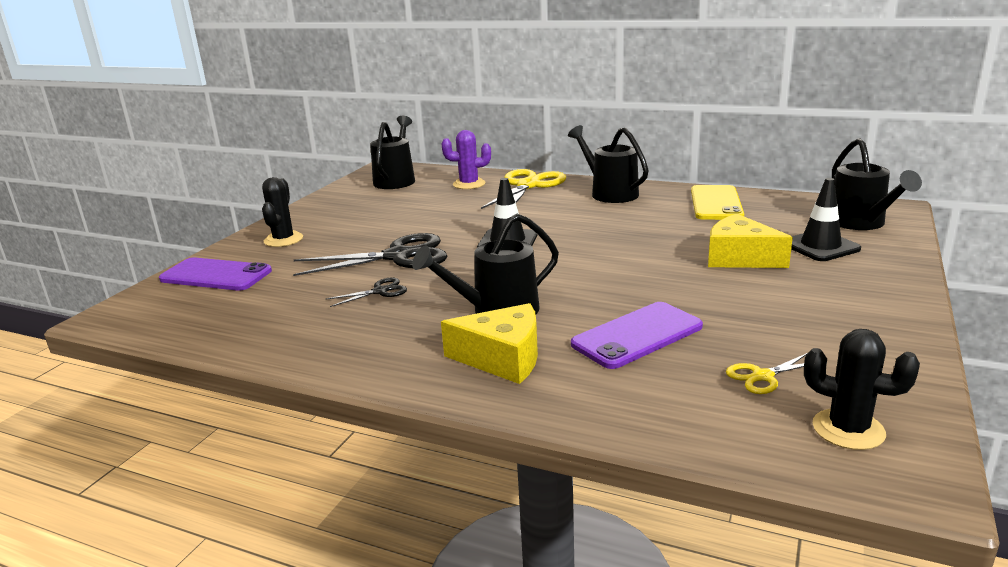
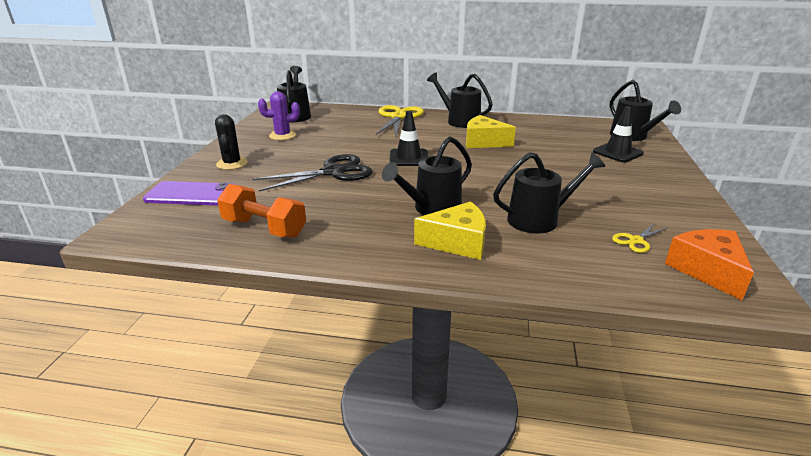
camera: 15 degrees left, 5 degrees up
(274, 322) = (264, 228): none -> orange dumbbell
(380, 291) = (335, 199): black scissors -> none
(469, 184) = (354, 117): purple cactus -> purple cactus (282, 136)
(637, 335) = (539, 219): purple phone -> black watering can
(716, 203) = (535, 126): yellow phone -> none
(739, 258) = (573, 162): yellow cheese -> yellow cheese (484, 142)
(848, 429) = (707, 271): black cactus -> orange cheese

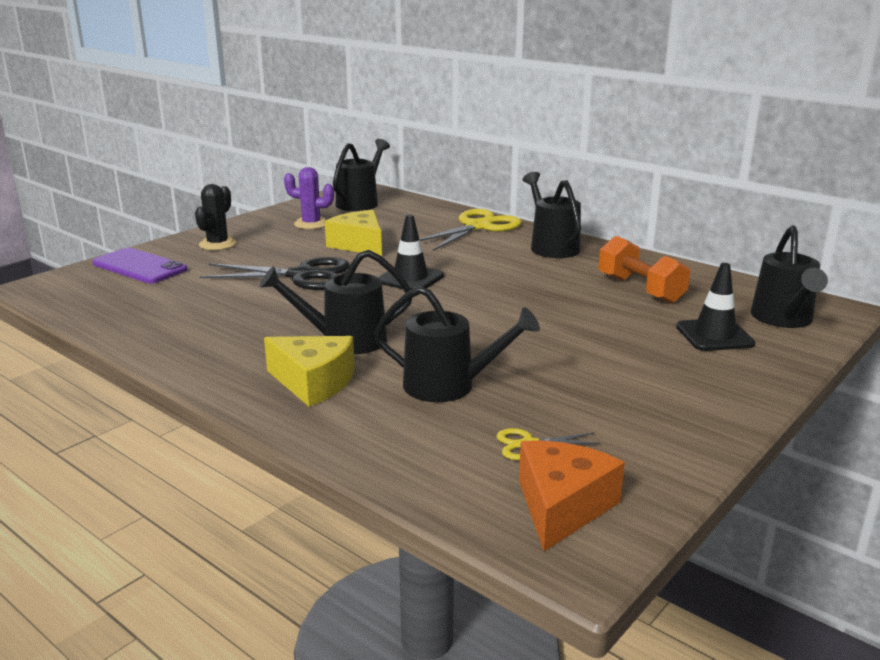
camera: 30 degrees right, 5 degrees down
(264, 228) = (155, 315): orange dumbbell -> orange dumbbell (640, 289)
(484, 142) = (538, 280): yellow cheese -> yellow cheese (359, 245)

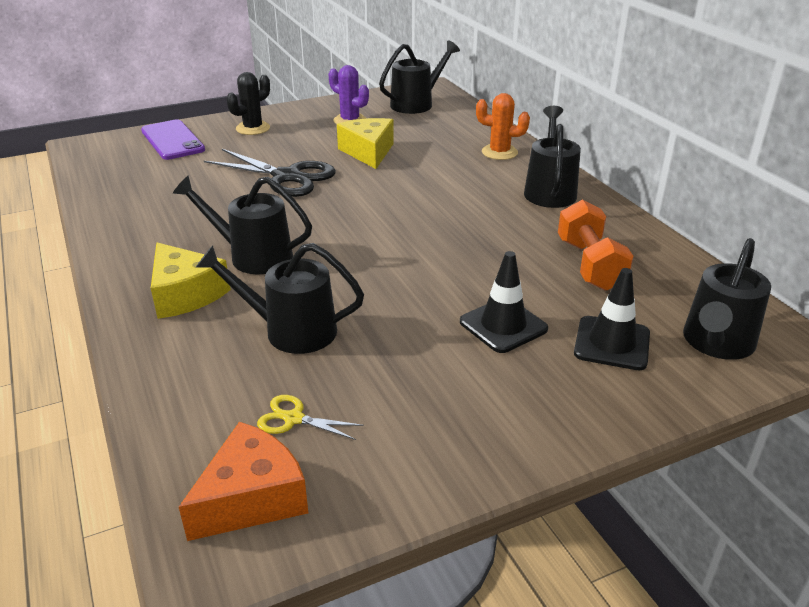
camera: 25 degrees right, 10 degrees up
(410, 278) = (376, 200): black traffic cone -> black traffic cone (503, 325)
(449, 386) = (290, 330): black watering can -> black watering can turned 150 degrees clockwise
(478, 227) = (499, 152): yellow scissors -> orange cactus

